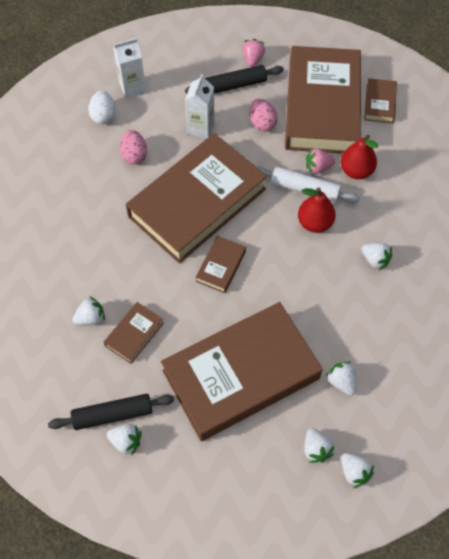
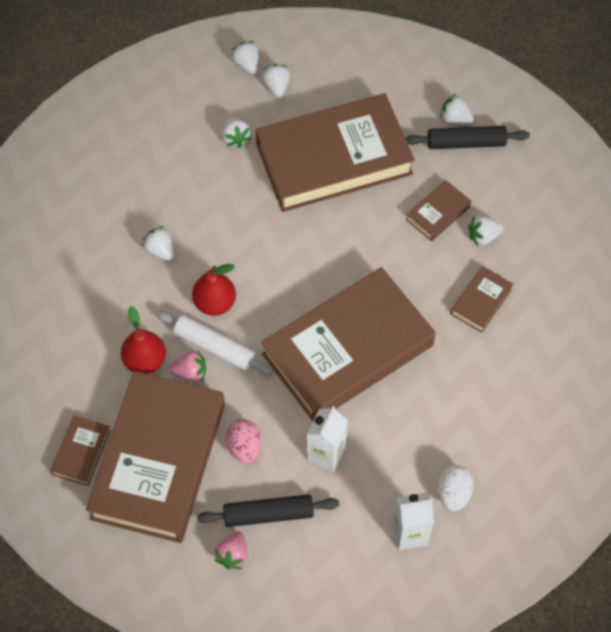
camera: 170 degrees left, 0 degrees up
(134, 155) = (417, 427): pink egg -> none
(221, 266) = (333, 270): brown book -> brown book (481, 301)

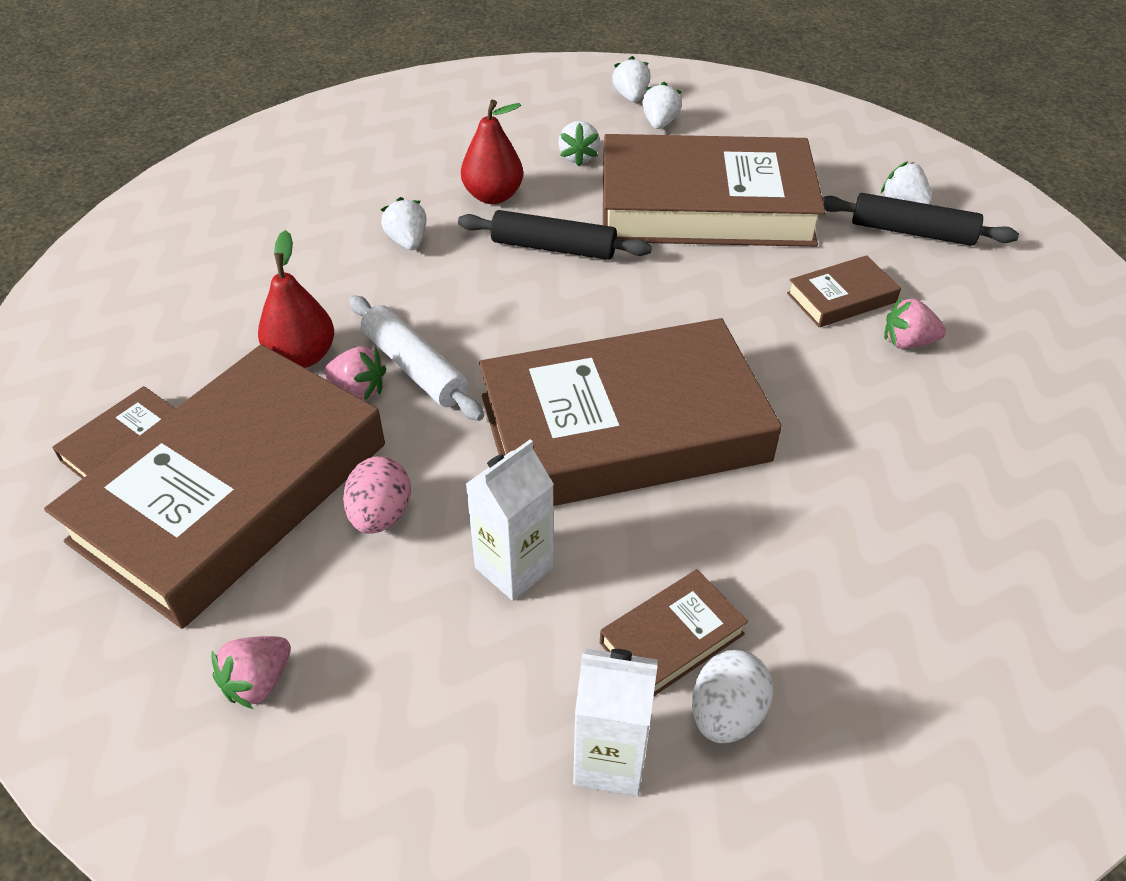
camera: 20 degrees right, 15 degrees down
(215, 303) = (448, 316): red pear -> red pear (493, 196)
(268, 514) = (361, 634): black rolling pin -> black rolling pin (553, 248)
(481, 301) = (878, 424): brown book -> brown book (672, 638)
(483, 236) = (907, 342): white strawberry -> pink strawberry

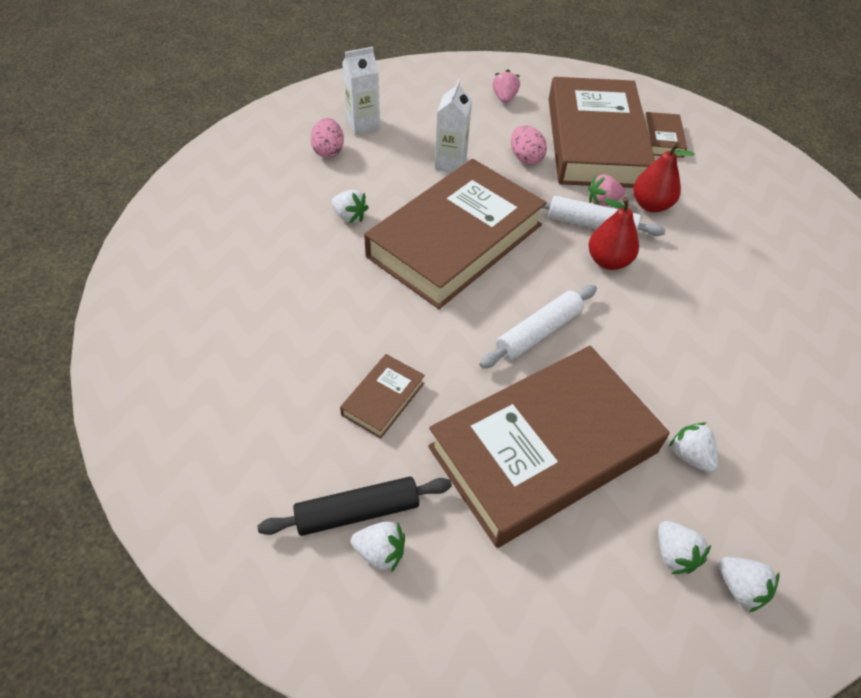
camera: 145 degrees right, 5 degrees up
(407, 241) = (698, 302): white strawberry -> white strawberry (349, 216)
(493, 196) = (698, 372): red pear -> red pear (608, 261)
(553, 248) = (608, 344): black rolling pin -> none
(618, 286) = (538, 332): none -> white rolling pin
(672, 638) = (365, 165): brown book -> none
(726, 714) = (328, 151): white egg -> pink egg
(907, 342) = (319, 379): pink strawberry -> none

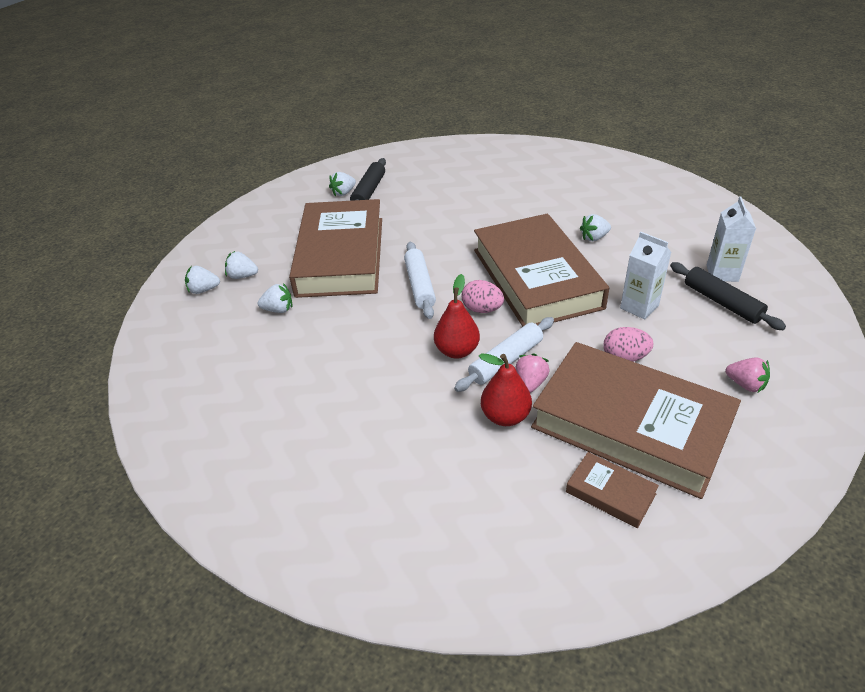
camera: 125 degrees right, 10 degrees down
(328, 151) = (686, 246): pink egg -> pink egg (482, 309)
(383, 399) = (425, 213): brown book -> none
(409, 119) = (722, 302): none -> black rolling pin

